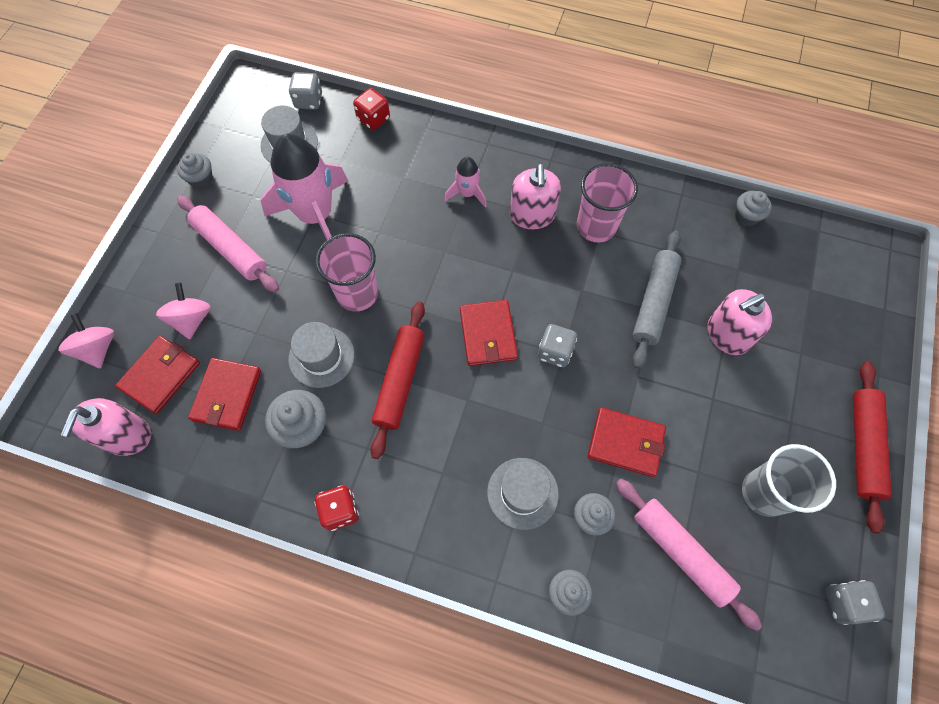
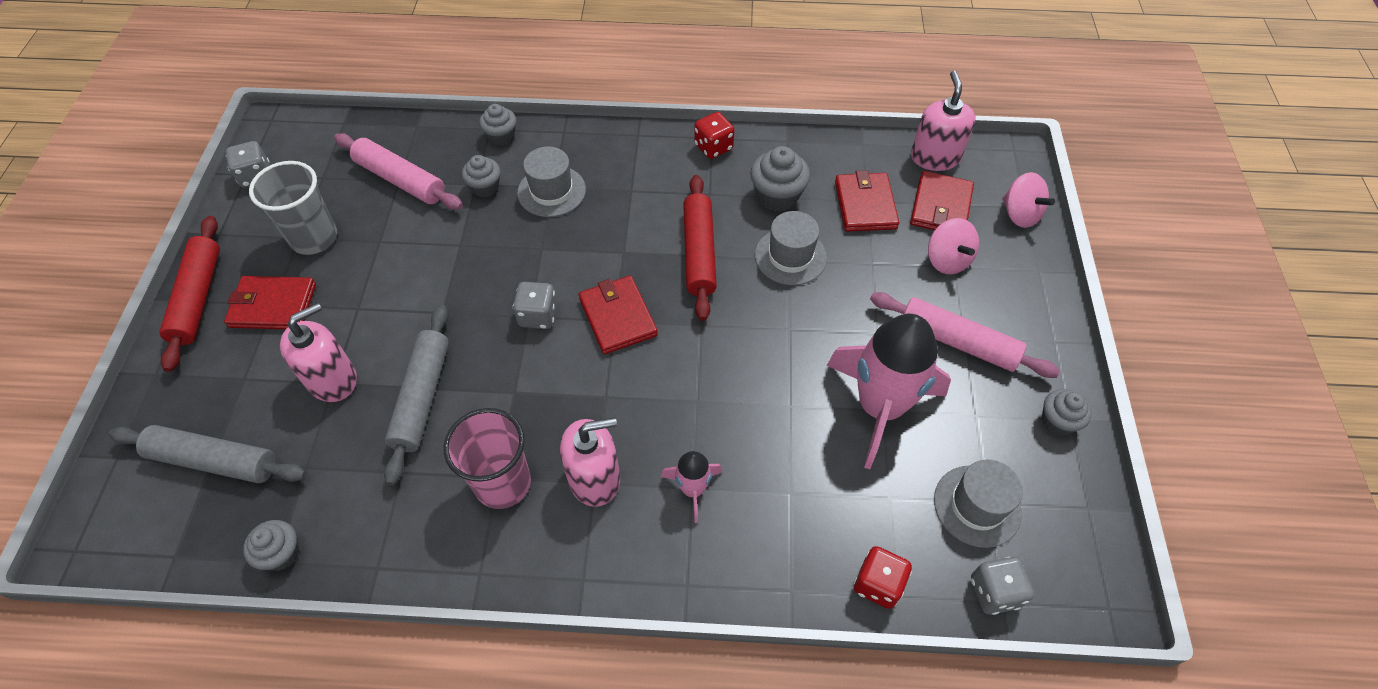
camera: 165 degrees right, 10 degrees down
(357, 293) = (782, 326): pink cup -> none
(532, 215) = (594, 478): pink soap dispenser -> pink soap dispenser turned 90 degrees clockwise
(626, 443) = (453, 249): red wallet -> red wallet (273, 305)
(808, 289) = (214, 461): none -> grey rolling pin

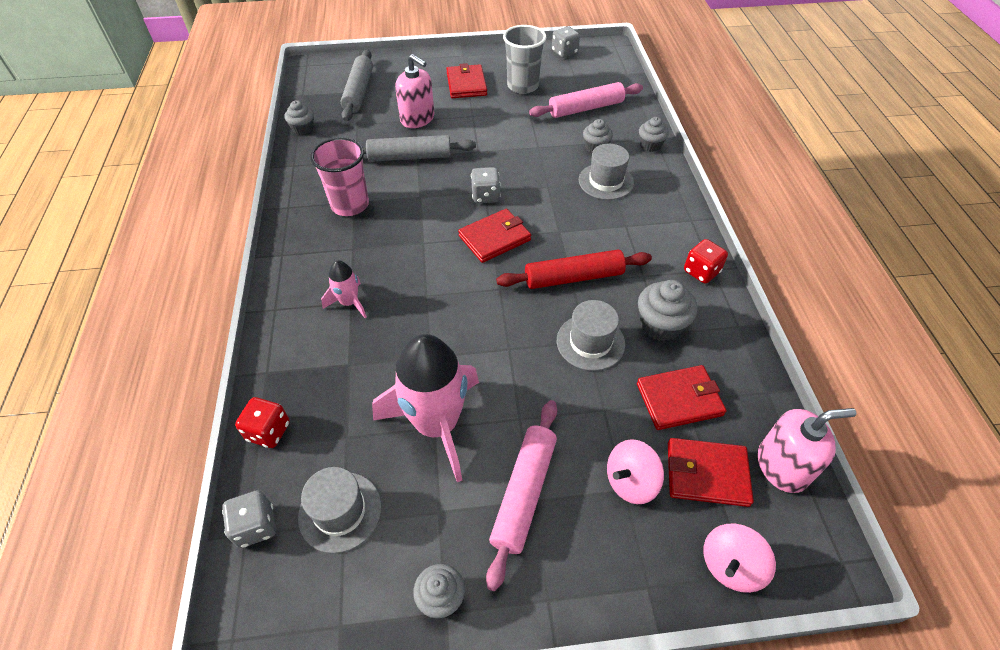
camera: 80 degrees right, 5 degrees down
(198, 298) = (465, 57): red rolling pin -> none
(400, 180) = (586, 108): pink rolling pin -> pink rolling pin turned 45 degrees clockwise
(594, 478) = (355, 248): pink soap dispenser -> none

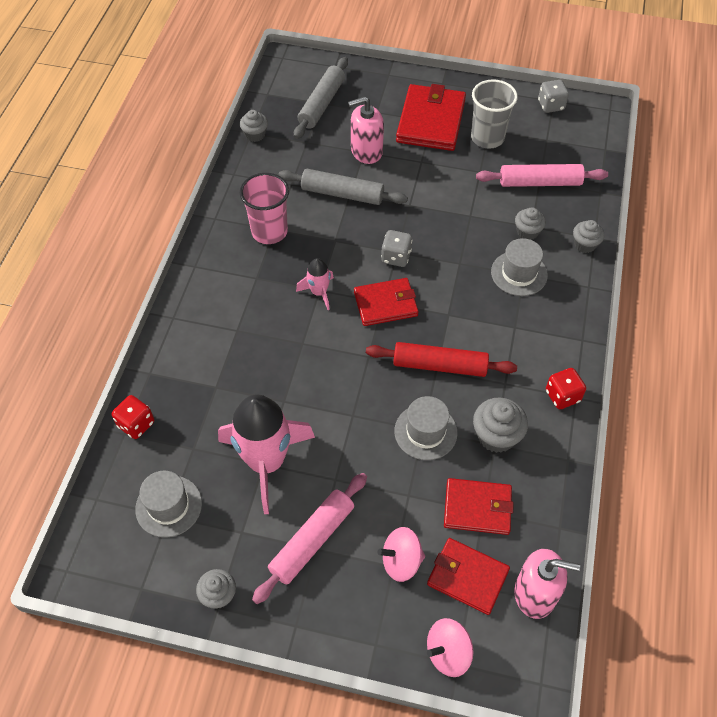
camera: 20 degrees right, 5 degrees up
(256, 526) = (105, 496): grey dice -> none
(349, 302) = (235, 330): pink rocket -> pink rocket (319, 292)
(417, 119) = (366, 151): pink soap dispenser -> pink soap dispenser turned 105 degrees clockwise
(466, 84) = (431, 121): red wallet -> red wallet, size x1.53

